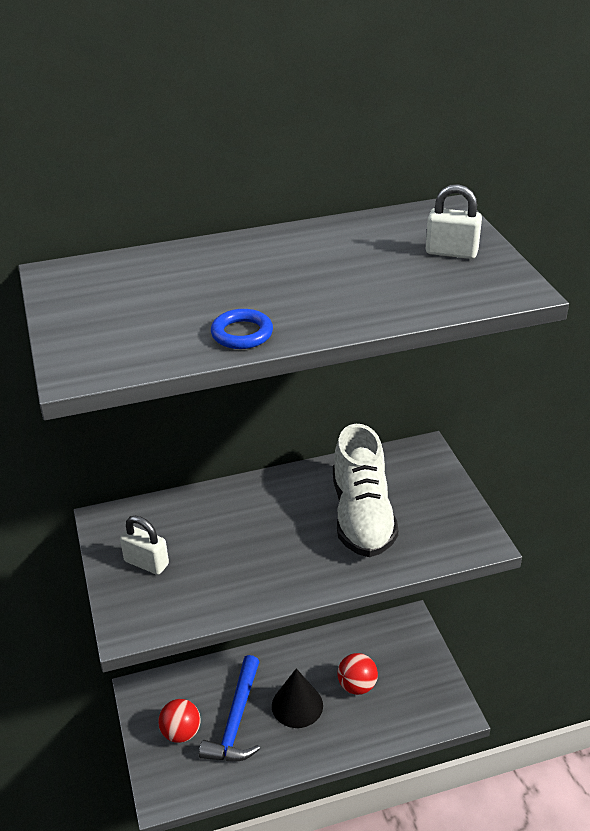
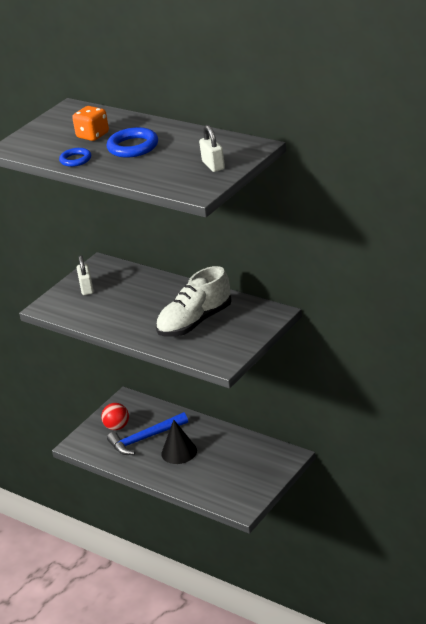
camera: 55 degrees right, 5 degrees down
(189, 292) = (93, 135): none -> orange dice
(288, 279) = (133, 147): none -> blue ring
(357, 686) = (217, 464): red ball -> none

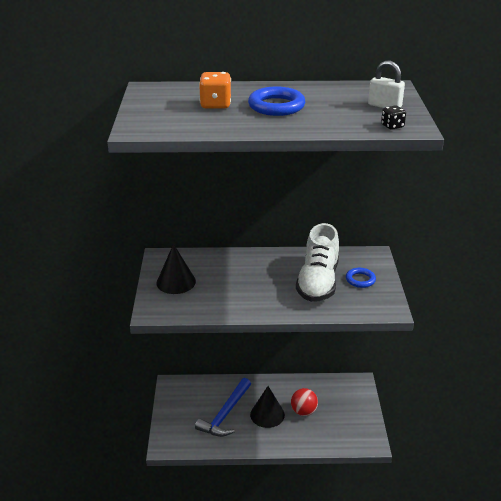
camera: 40 degrees left, 0 degrees up
(75, 160) = (234, 126): blue ring -> blue ring (360, 280)
(87, 288) = (176, 282): white padlock -> black cone
(117, 427) = (189, 413): red ball -> red ball (303, 411)
(185, 186) = (392, 126): none -> black dice

